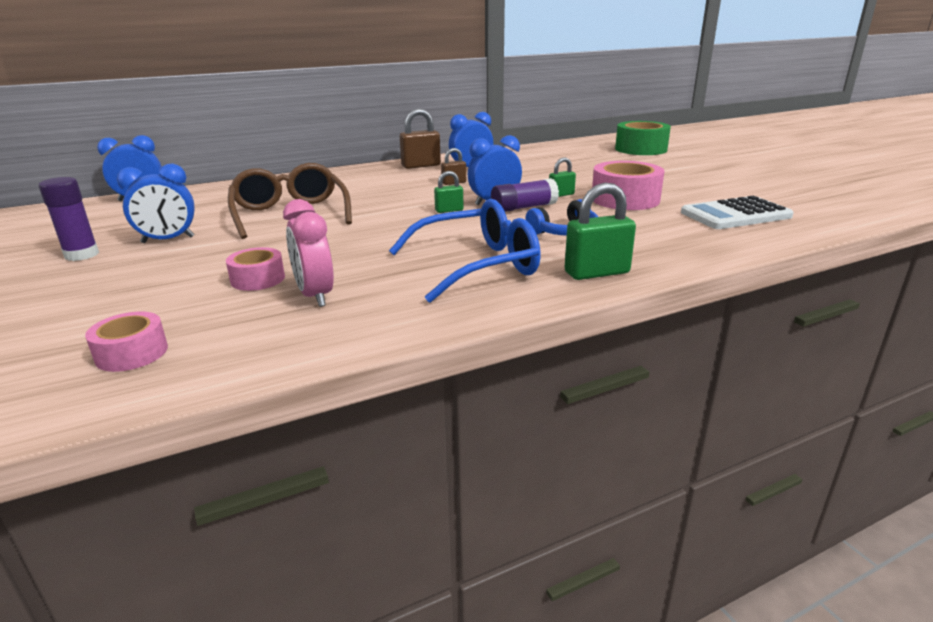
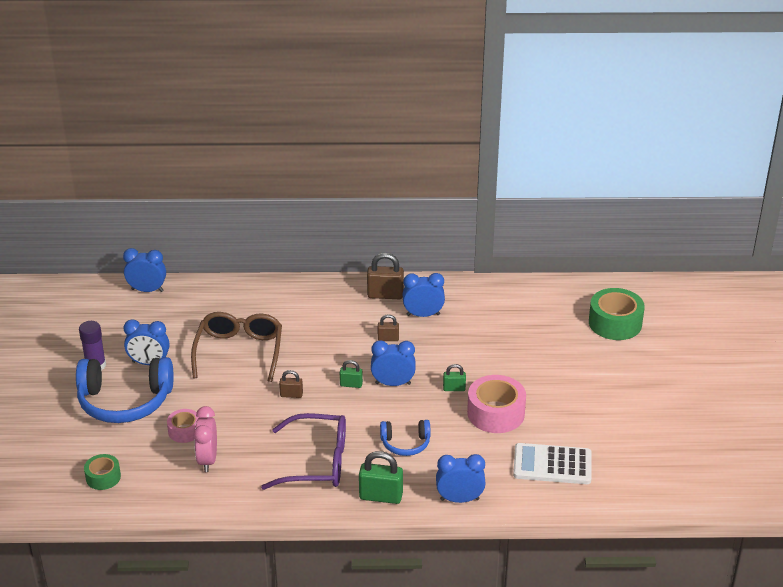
camera: 25 degrees right, 10 degrees up
(132, 353) = (103, 477): pink tape -> green tape
(143, 273) = (125, 401): none -> blue headphones
(385, 228) = (291, 395): none -> brown padlock
(477, 265) = (317, 462): blue glasses -> purple glasses
(524, 208) = (407, 399): purple glue stick -> none
(690, 254) = (459, 499): none -> blue clock

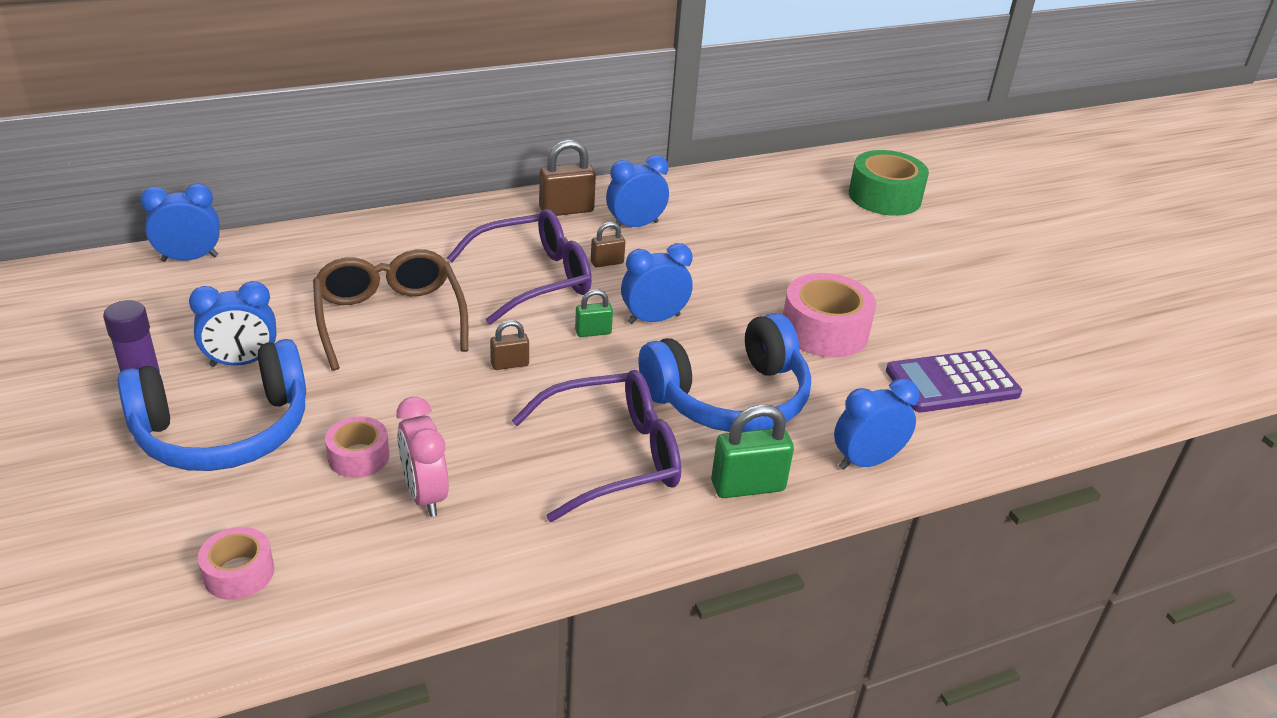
camera: 25 degrees left, 0 degrees up
(103, 477) = (239, 573): green tape -> pink tape
(336, 341) = (534, 278): none -> purple glasses
(405, 444) = (730, 398): blue headphones -> blue headphones, size x1.94
(454, 388) = (744, 309): green padlock -> none
(552, 465) = (952, 383): white calculator -> purple calculator

